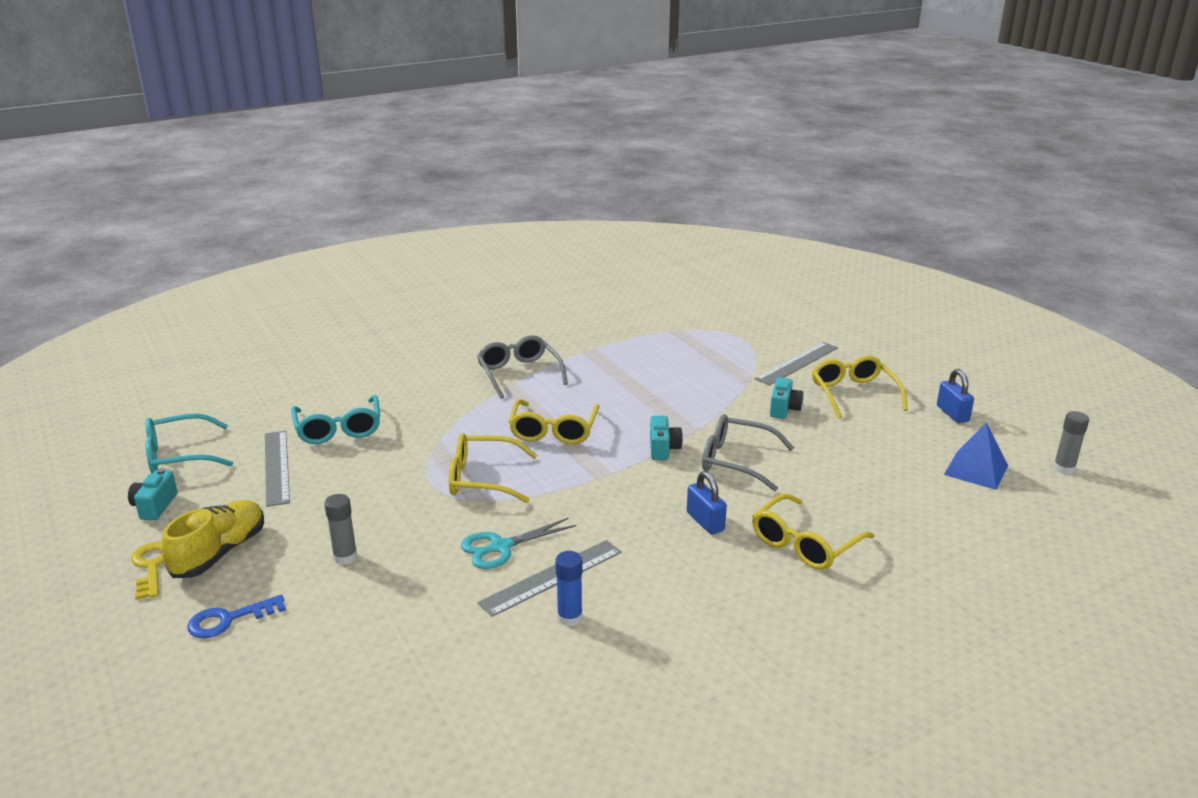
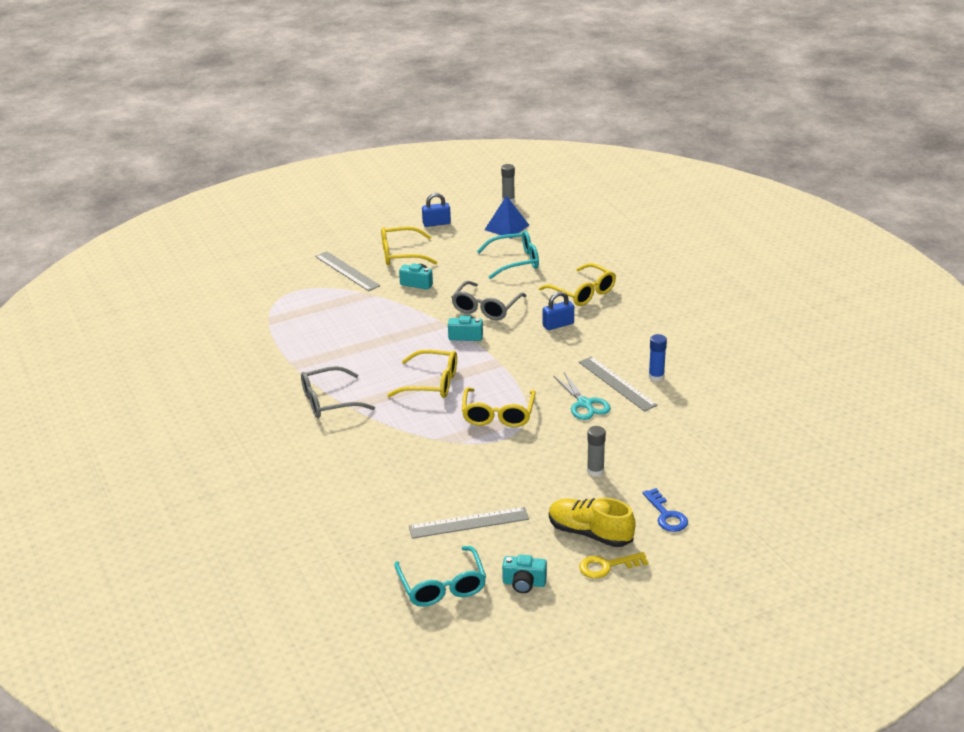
camera: 85 degrees left, 5 degrees up
(338, 429) = (409, 495): turquoise glasses -> turquoise glasses (515, 261)

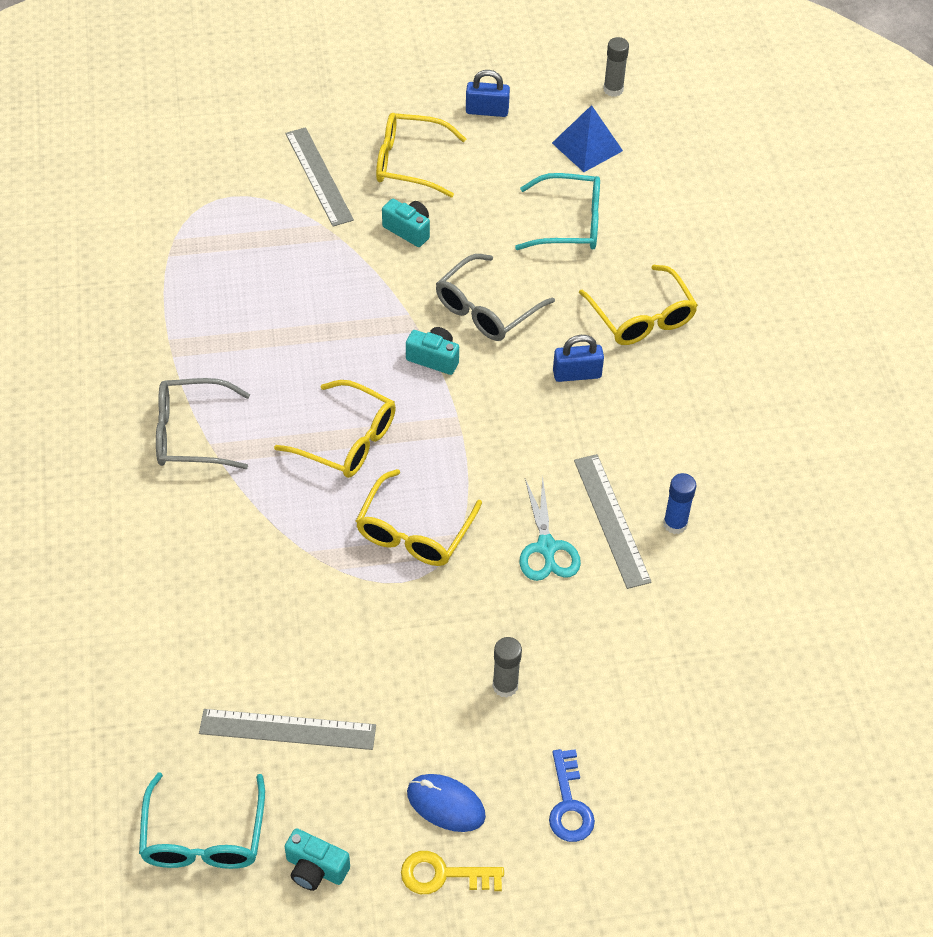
camera: 15 degrees right, 20 degrees up
(590, 533) = (446, 804): yellow shoe -> blue mouse

